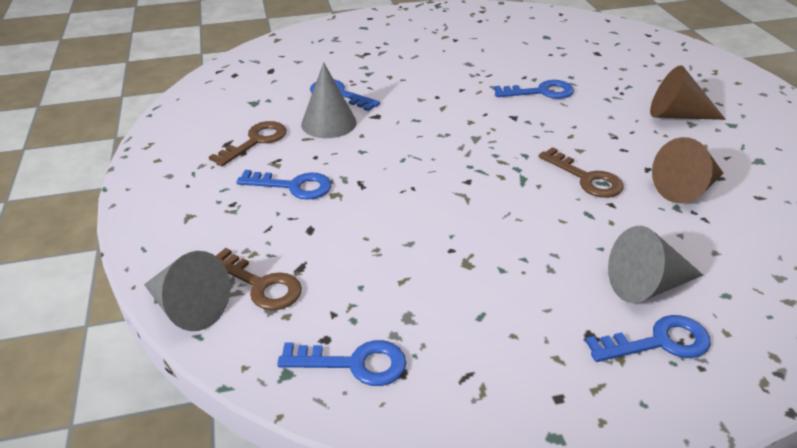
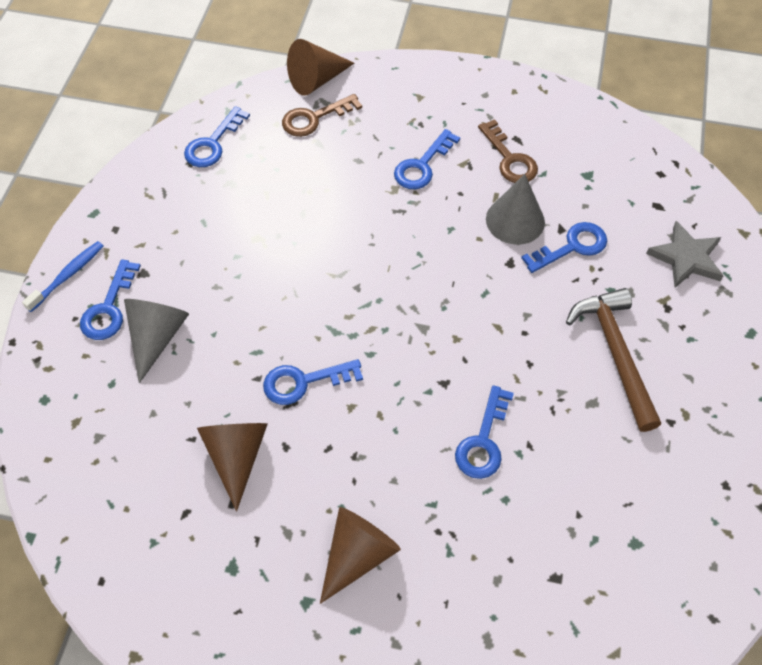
camera: 115 degrees right, 20 degrees up
(188, 307) = (317, 80): grey cone -> brown cone
(316, 53) = (686, 258): none -> grey star
(422, 63) = (615, 353): none -> brown hammer
(586, 178) = (304, 382): brown key -> blue key
(663, 408) = (68, 275): none -> blue toothbrush

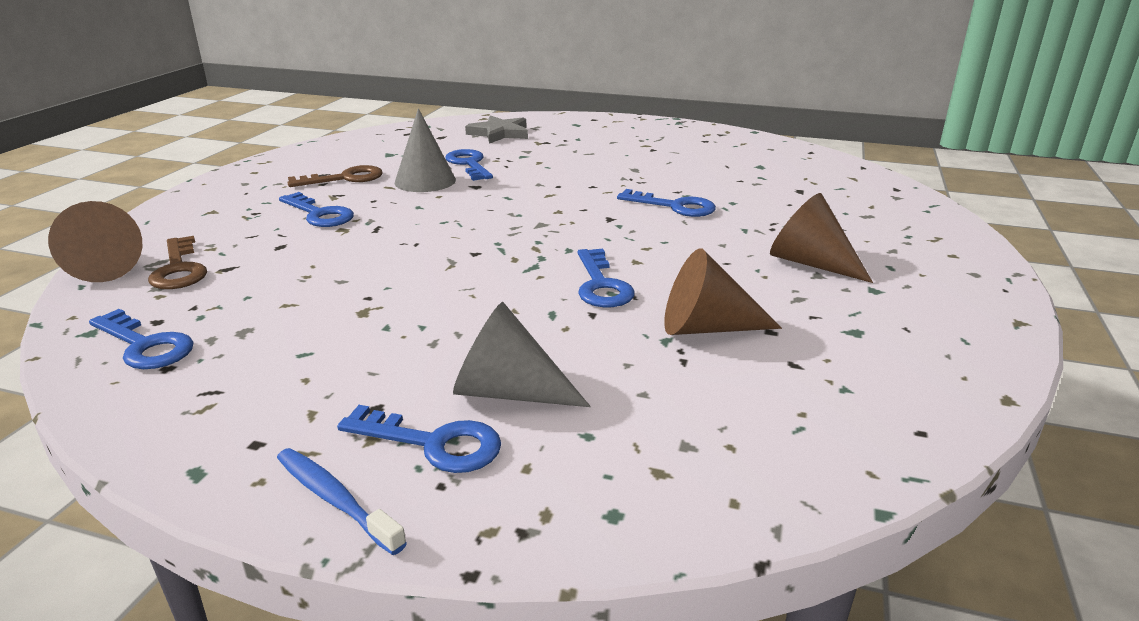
camera: 85 degrees left, 30 degrees down
(615, 353) = (587, 159): brown hammer -> none

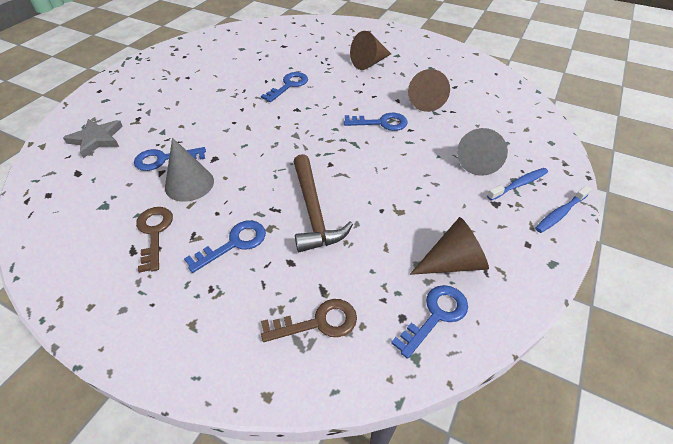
camera: 80 degrees left, 20 degrees up
(107, 266) = (298, 382): brown cone -> brown cone (452, 262)
(370, 250) = (313, 211): none -> brown hammer
(433, 443) = (519, 184): blue key -> blue toothbrush

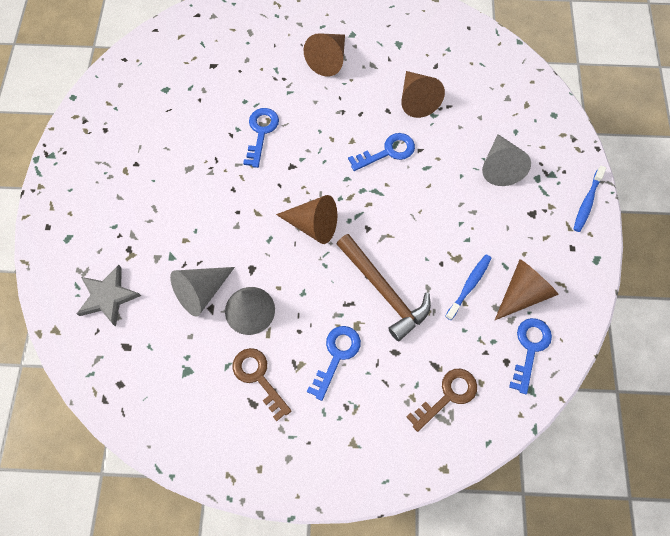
camera: 25 degrees left, 20 degrees up
(164, 159) = (202, 292): blue key -> grey cone
(286, 147) = (313, 225): none -> brown cone
(519, 184) = (544, 182): blue toothbrush -> blue toothbrush (469, 285)

